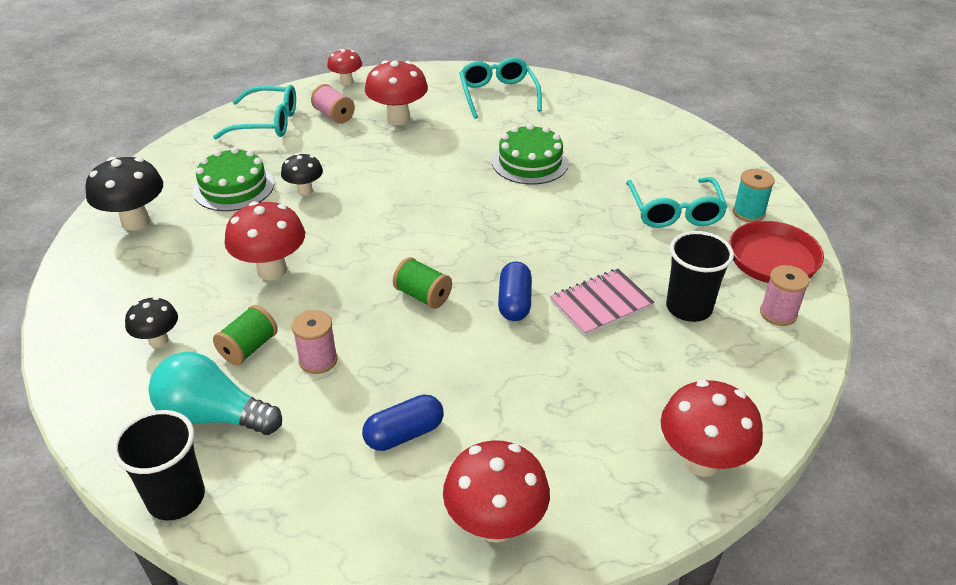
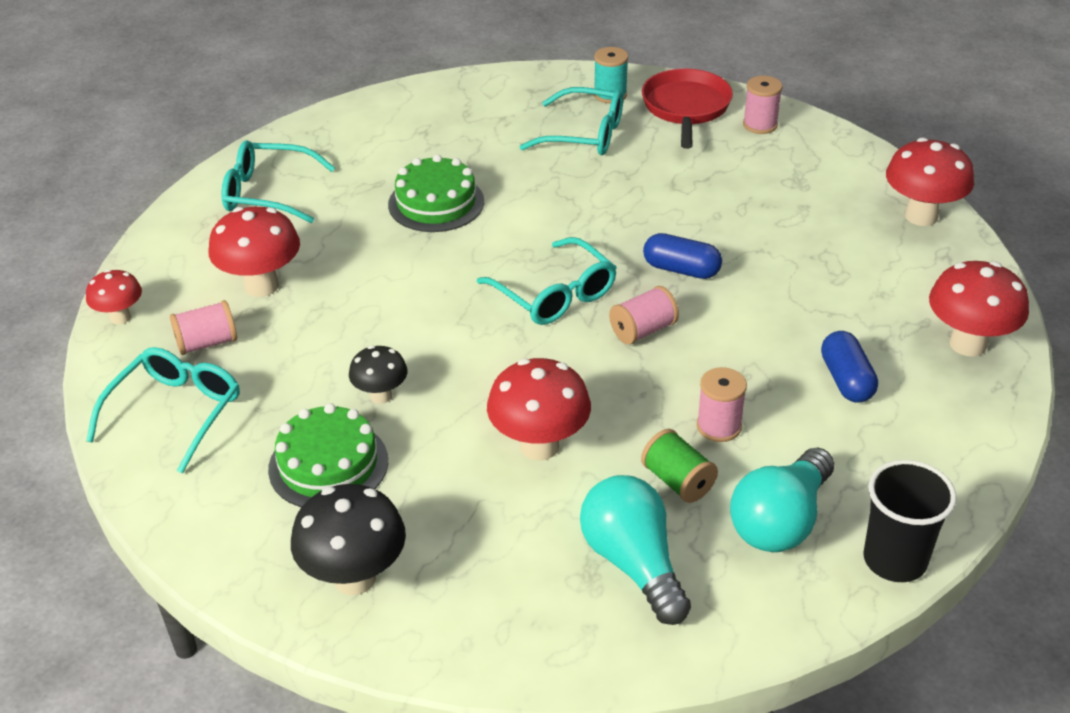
camera: 70 degrees left, 0 degrees up
(158, 340) = (633, 563): black mushroom -> turquoise light bulb
(423, 296) = (643, 330): green spool -> pink spool
(446, 242) = (555, 295): none -> turquoise glasses
(601, 304) = (707, 216): pink notebook -> none
(688, 308) = (733, 168): black cup -> none

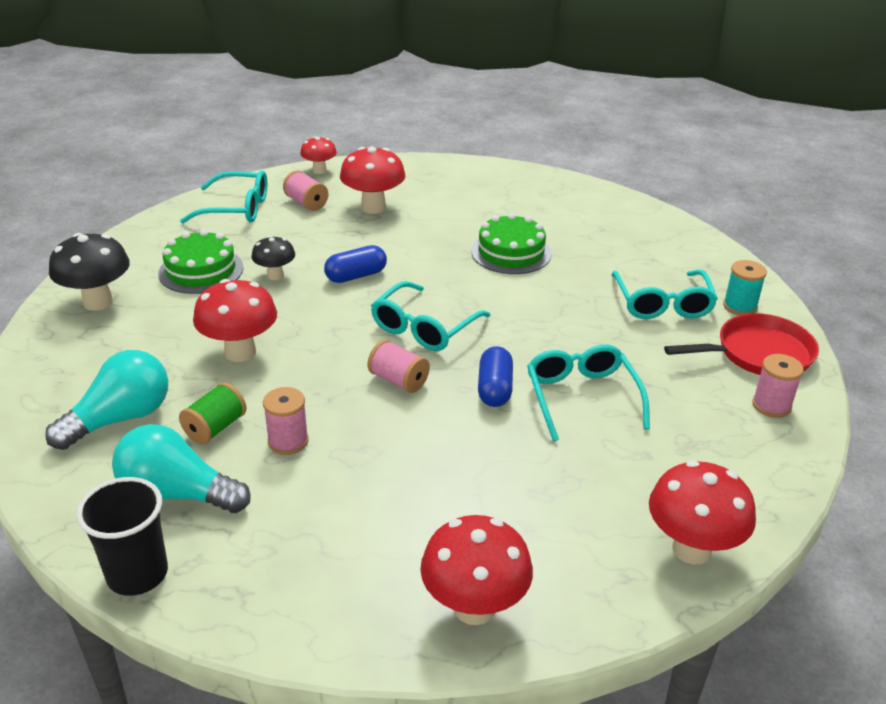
camera: 70 degrees right, 5 degrees down
(267, 193) = (477, 186): turquoise glasses -> turquoise glasses (581, 396)
(846, 380) = (378, 516): blue capsule -> blue capsule (356, 276)

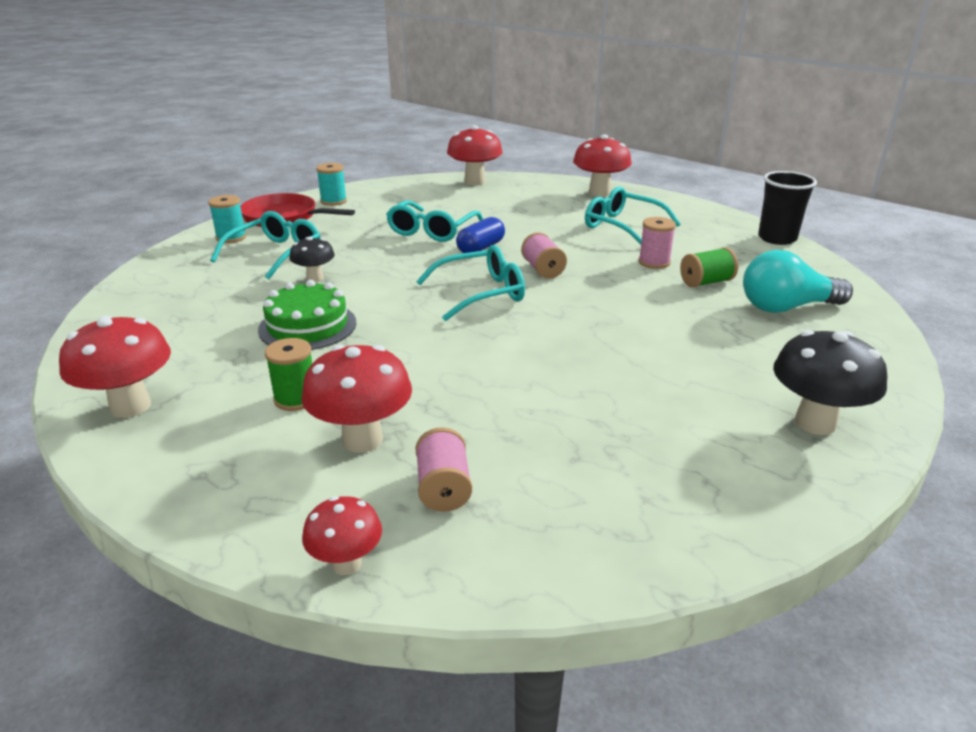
camera: 145 degrees left, 5 degrees down
(177, 493) = (745, 260): turquoise light bulb -> none
(201, 270) = (667, 423): green cake -> none
(237, 209) = (559, 521): turquoise glasses -> turquoise glasses (622, 226)
(240, 352) = (661, 323): red mushroom -> red mushroom (130, 406)
(275, 275) = (578, 385): black mushroom -> black mushroom (315, 278)
(356, 276) = (490, 354): blue capsule -> none
(440, 212) = (296, 399): none -> green spool
(771, 405) = (333, 201): pink spool -> turquoise spool

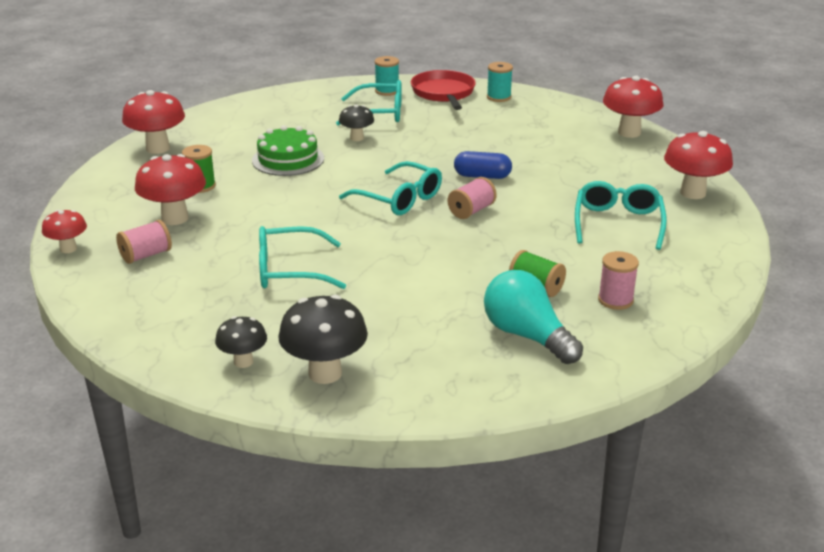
camera: 60 degrees right, 0 degrees up
(431, 231) = (491, 149): turquoise glasses -> turquoise glasses (288, 270)
(654, 262) = (549, 255): pink spool -> pink spool (615, 300)
(770, 471) = (243, 362): none -> black mushroom
(777, 238) = (703, 309): black cup -> none

